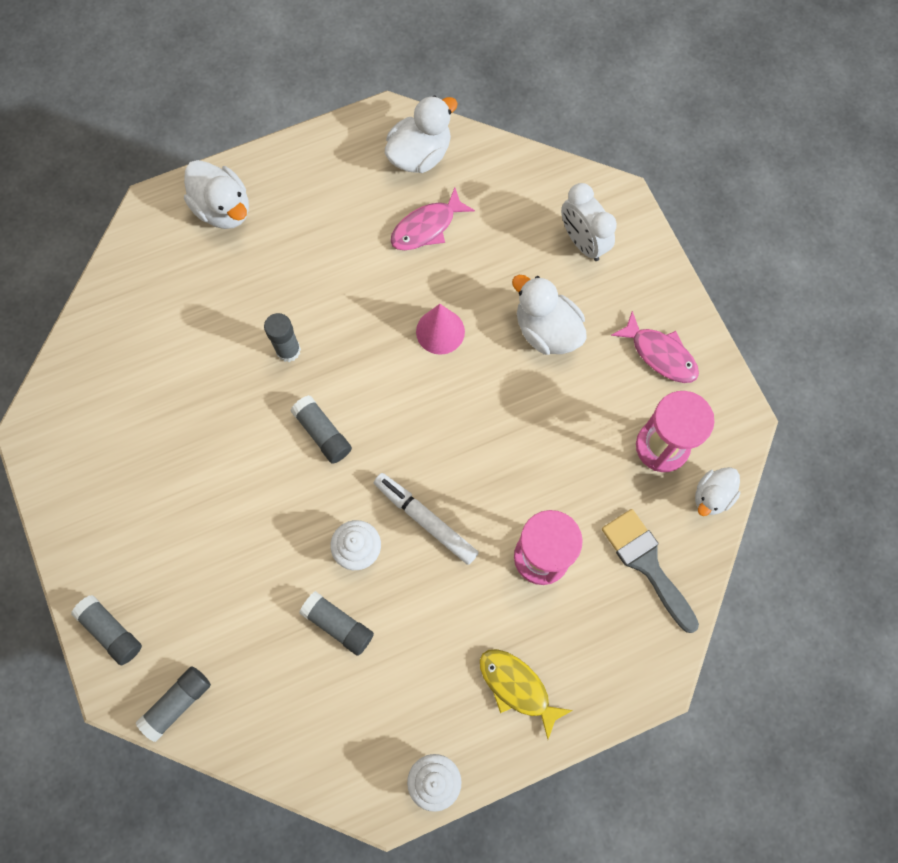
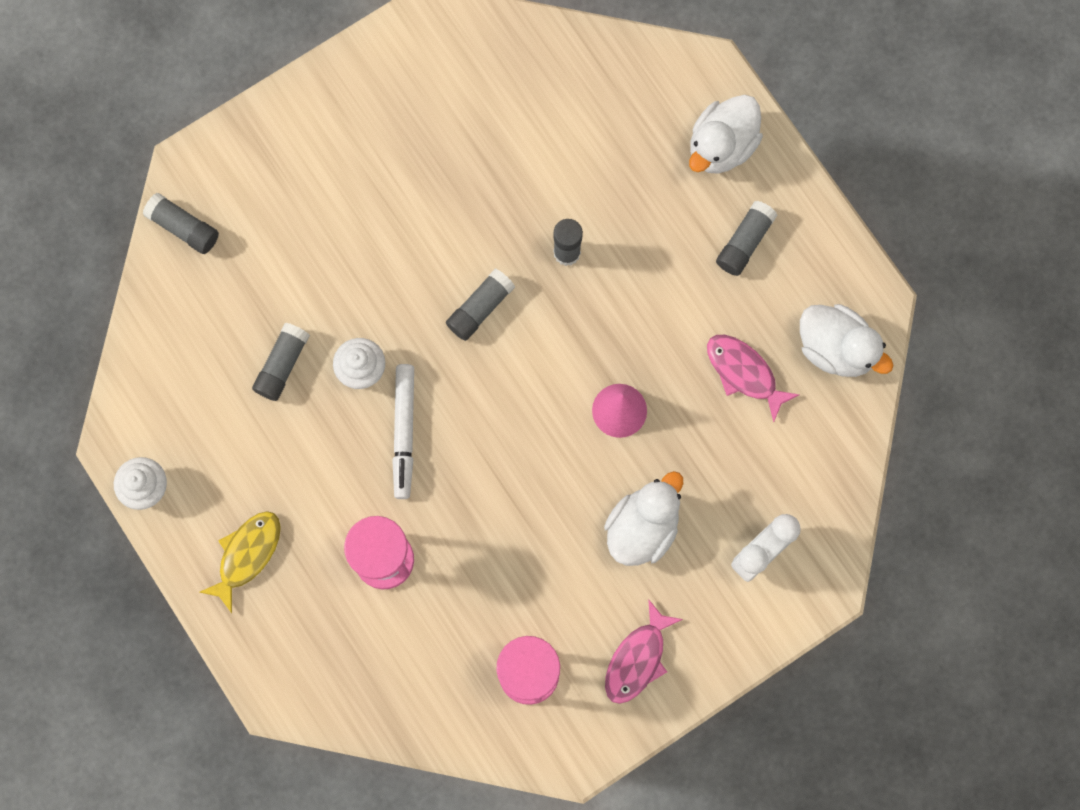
camera: 80 degrees right, 5 degrees up
(111, 631) = (242, 148): grey glue stick -> grey glue stick (744, 242)
(425, 520) = (404, 432): white marker -> white marker turned 150 degrees clockwise
(646, 564) = (395, 672): grey brush -> none
(712, 496) = (481, 735): white duck -> none

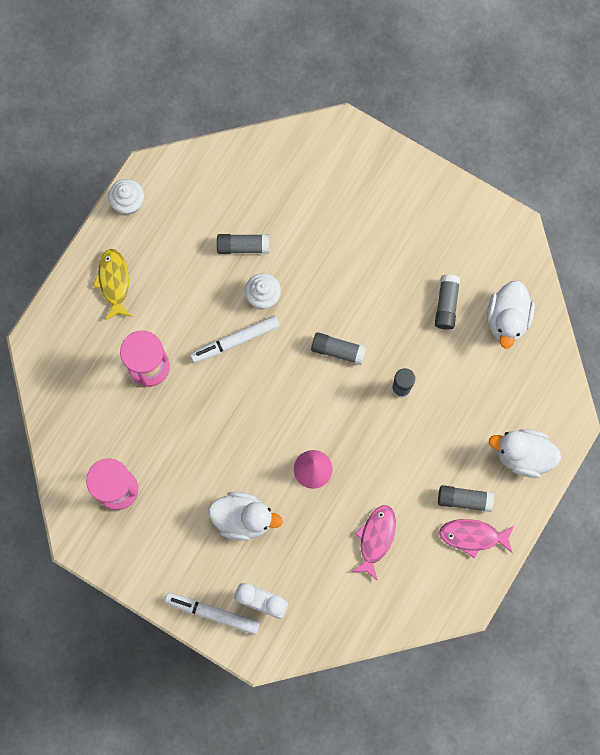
camera: 65 degrees right, 0 degrees up
(183, 227) = (302, 145): grey glue stick -> grey glue stick (446, 304)
(247, 555) = (114, 282): yellow fish -> yellow fish turned 105 degrees counterclockwise
(637, 659) = (157, 553): pink fish -> pink fish (473, 536)
(747, 622) = (212, 613): none -> white marker
(836, 348) = (421, 591): white duck -> white duck (507, 319)

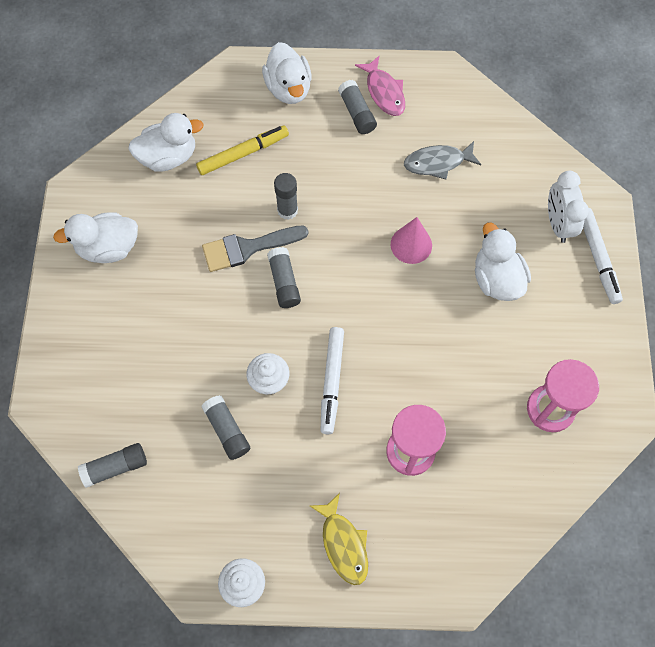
camera: 120 degrees left, 10 degrees down
(114, 282) = (343, 544): yellow fish -> yellow fish turned 75 degrees counterclockwise
(235, 341) = (332, 382): white marker -> white marker turned 60 degrees clockwise
(376, 538) = (438, 163): pink fish -> grey fish
(384, 338) = (247, 248): none -> grey brush
(446, 232) = (108, 248): none -> white duck
(446, 304) = (183, 213): grey glue stick -> grey glue stick (115, 467)
(476, 381) = (243, 154): none -> yellow marker

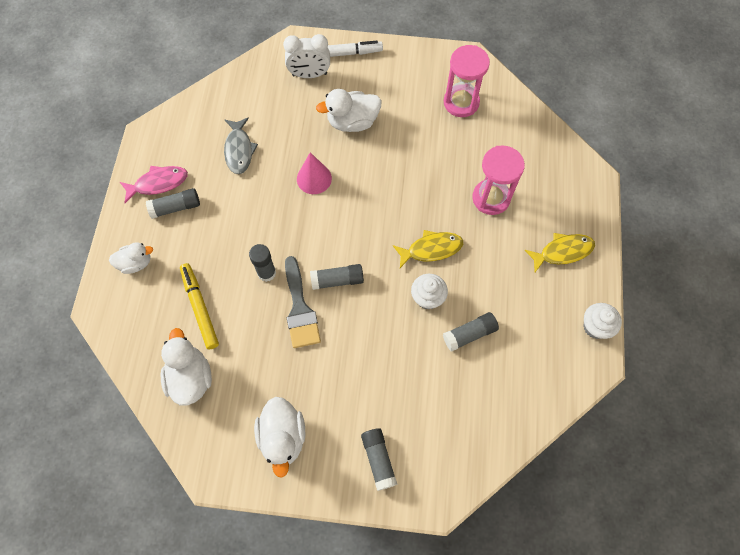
camera: 85 degrees left, 0 degrees up
(115, 467) = (499, 430): grey glue stick -> grey glue stick (378, 460)
(288, 88) = (136, 263): white duck -> white duck, size x0.64
(332, 382) = (431, 249): white marker -> yellow fish

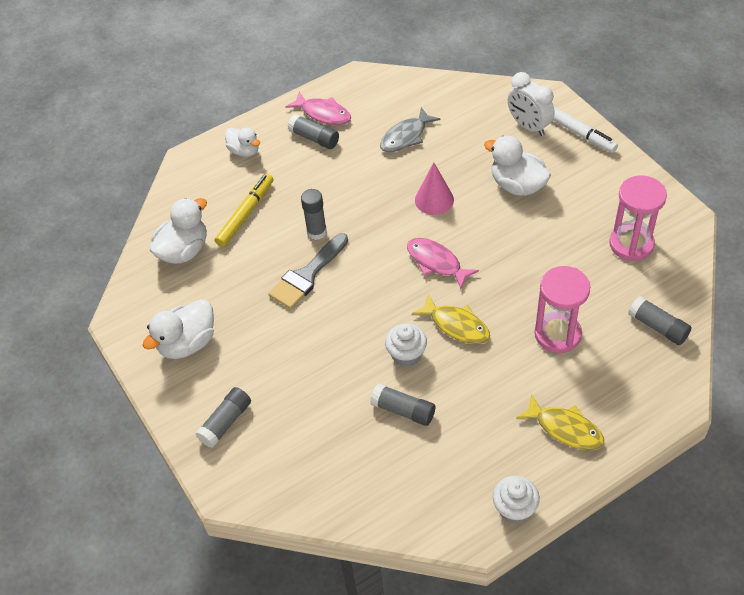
camera: 55 degrees right, 15 degrees down
(337, 280) = (357, 281): grey glue stick -> grey glue stick (658, 327)
(369, 220) = (436, 262): none -> pink fish

